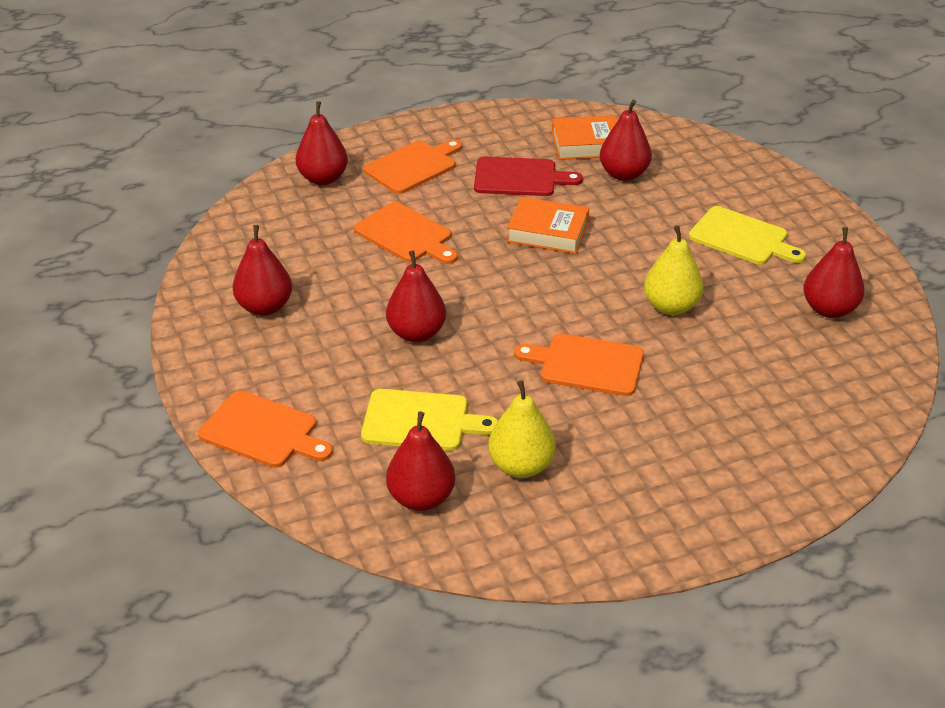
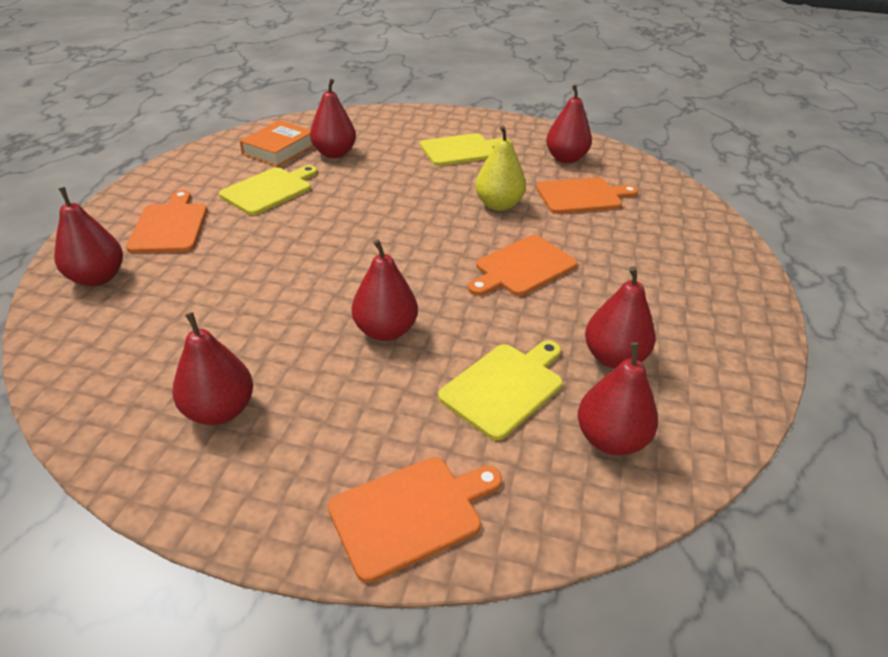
camera: 55 degrees left, 0 degrees up
(406, 235) = (250, 272): orange cutting board -> orange cutting board (582, 196)
(519, 178) = (269, 190): red cutting board -> yellow cutting board
(521, 466) = (613, 357): yellow pear -> red pear
(547, 232) = (350, 210): orange book -> none

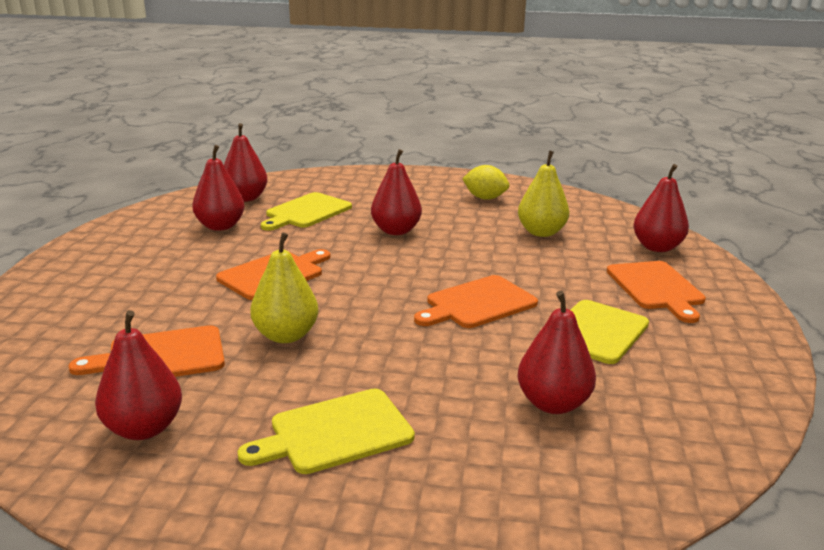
camera: 175 degrees right, 15 degrees down
(205, 314) = (541, 232): none -> yellow pear
(220, 410) = (485, 198): red pear -> yellow lemon
(279, 149) = (649, 404): orange book -> none
(411, 513) = (361, 178): orange cutting board -> orange cutting board (477, 303)

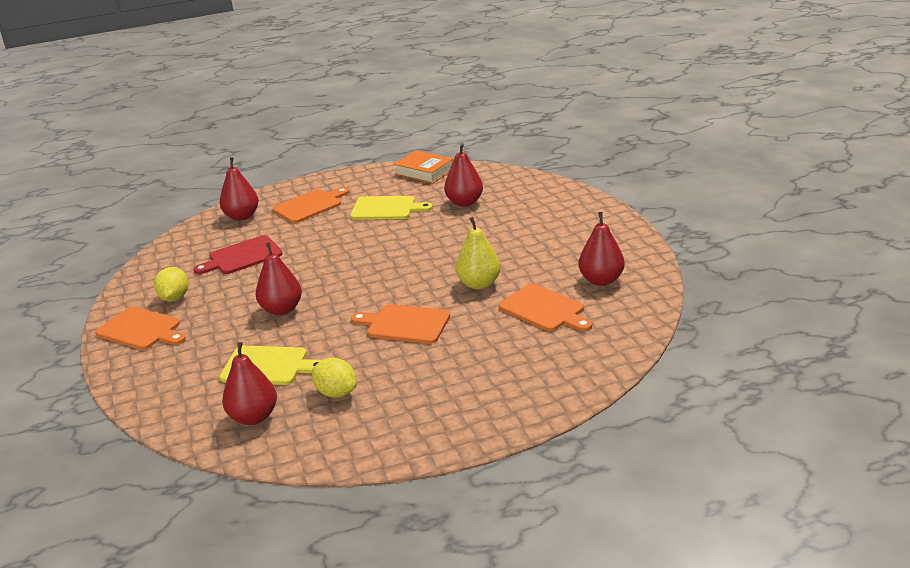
camera: 115 degrees left, 5 degrees up
(220, 226) = (336, 393): red pear -> yellow lemon
(335, 432) = (544, 238): yellow cutting board -> none
(477, 303) = (380, 245): orange cutting board -> orange cutting board (141, 329)
(541, 232) = (242, 256): yellow pear -> red cutting board
(731, 406) = (424, 172): none -> orange book

